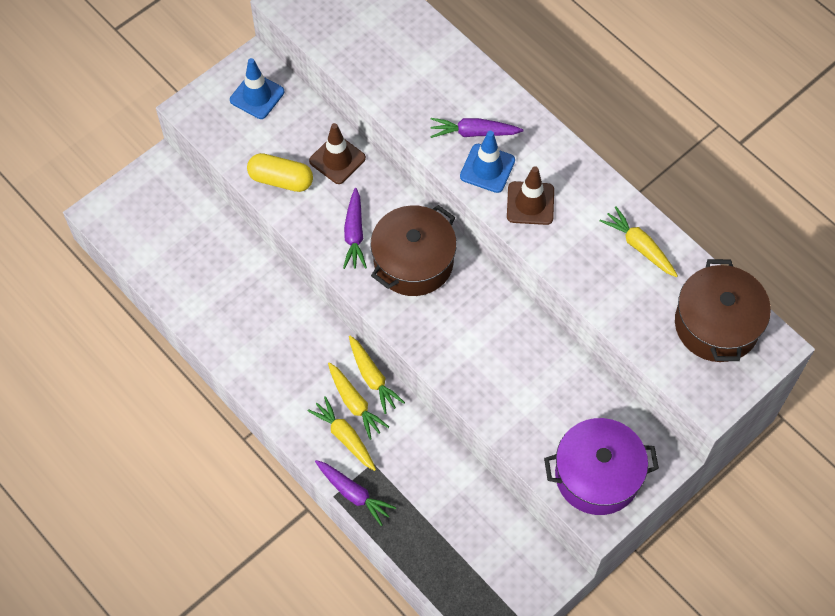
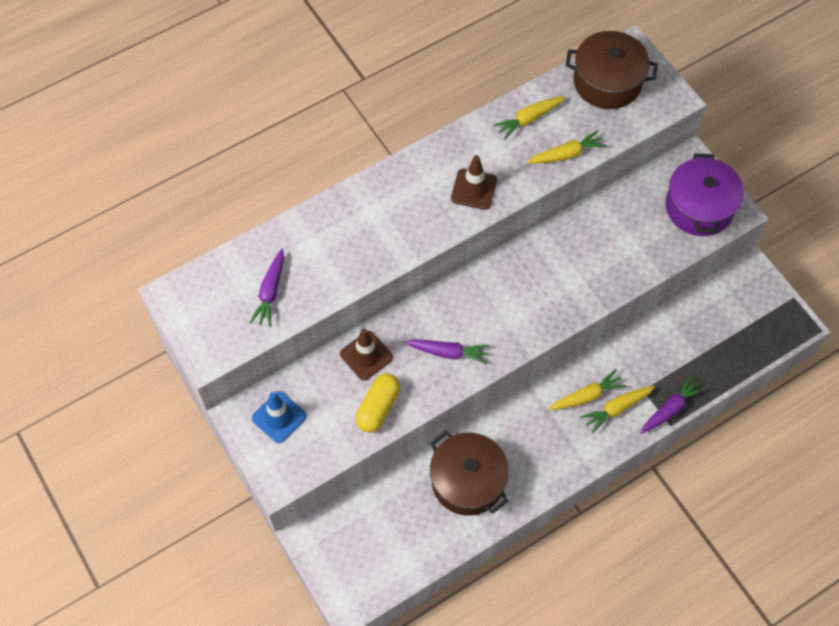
camera: 80 degrees left, 0 degrees up
(372, 377) = (563, 378): yellow carrot -> yellow carrot (566, 154)
(413, 261) = (484, 309): brown pot -> brown pot (468, 481)
(473, 133) = (393, 220): purple carrot -> purple carrot (270, 292)
(487, 168) = (432, 215): blue traffic cone -> none

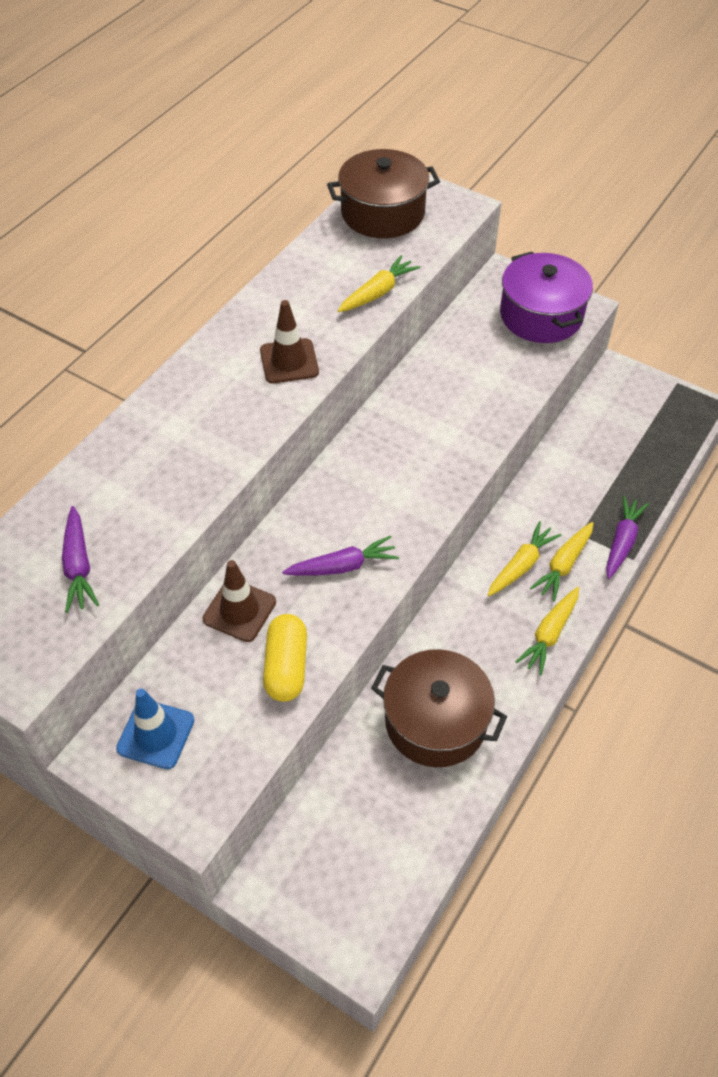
camera: 25 degrees left, 10 degrees down
(529, 119) = (315, 273): yellow carrot -> yellow carrot (549, 634)

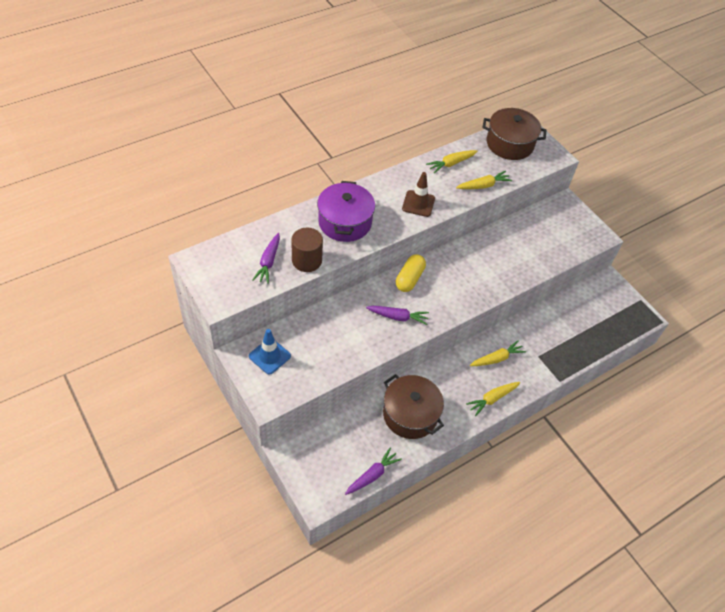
camera: 20 degrees right, 0 degrees up
(147, 534) = (307, 260): none -> brown cylinder
(239, 610) = (337, 316): brown traffic cone -> none
(286, 666) = (345, 352): yellow capsule -> yellow capsule (409, 279)
(541, 315) = (574, 231): purple pot -> purple pot (345, 222)
(563, 565) = (519, 368): yellow carrot -> yellow carrot (451, 164)
(622, 541) = (558, 370): purple carrot -> purple carrot (372, 475)

